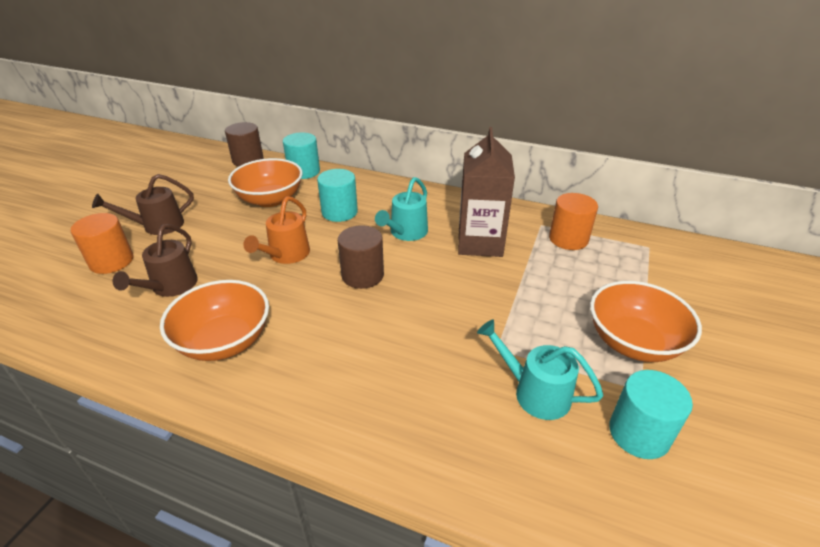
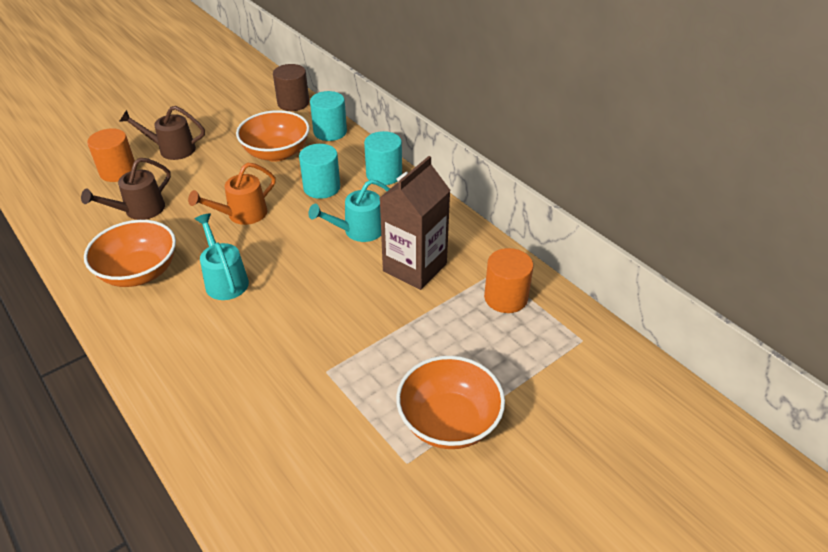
camera: 30 degrees right, 5 degrees up
(362, 275) = (284, 258): brown cylinder -> none
(534, 392) = (316, 420): turquoise watering can -> turquoise watering can (224, 280)
(639, 433) = (362, 493): turquoise cylinder -> turquoise cylinder (384, 174)

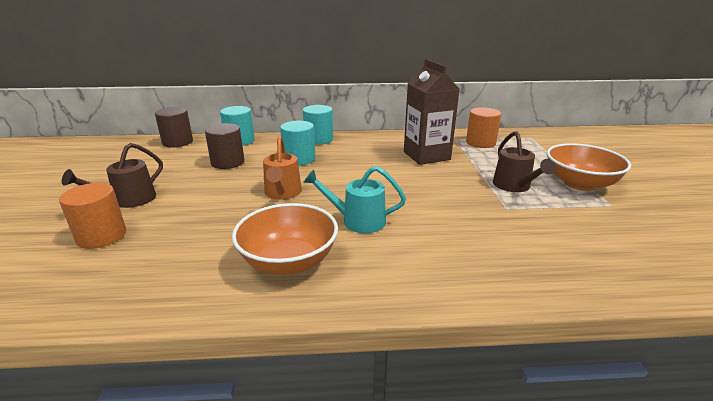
camera: 55 degrees left, 15 degrees down
(139, 211) = (191, 239): brown watering can -> brown watering can (514, 186)
(276, 153) = (227, 162): orange bowl -> brown cylinder
(358, 231) = (367, 161): turquoise watering can -> none

